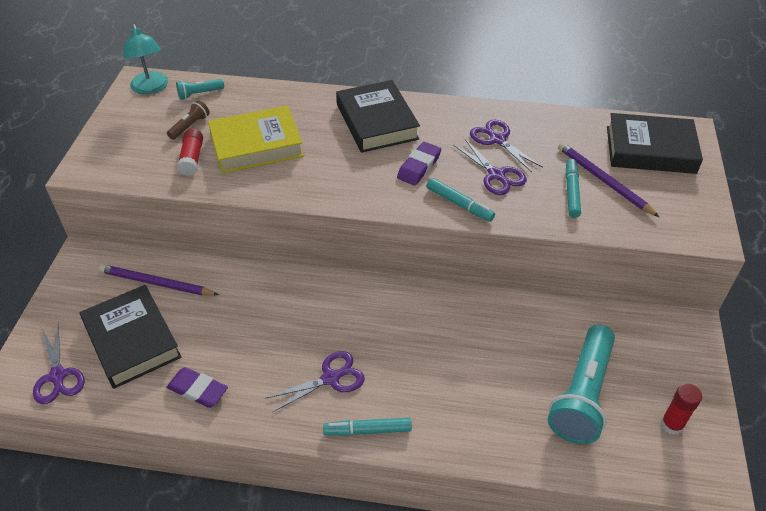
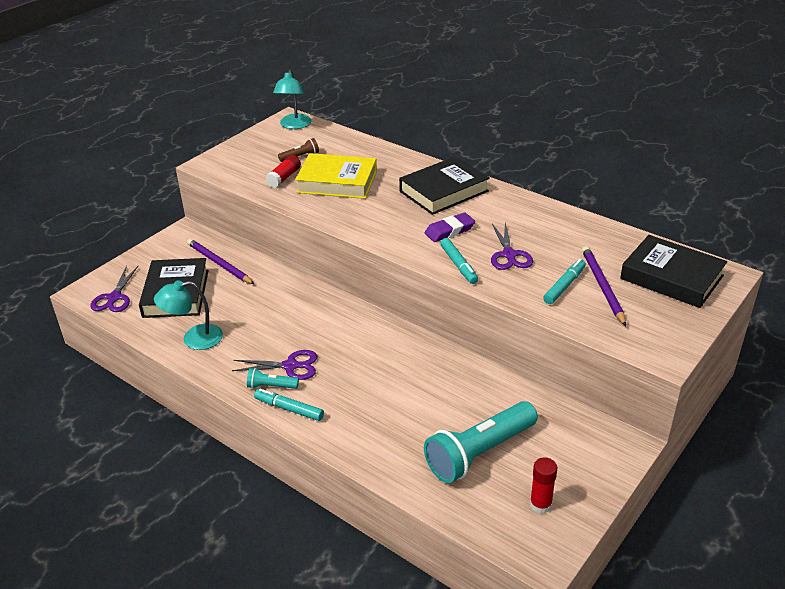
camera: 30 degrees right, 10 degrees down
(198, 390) = (194, 339): purple eraser -> turquoise lamp
(199, 94) = (325, 138): turquoise flashlight -> turquoise flashlight (271, 386)
(377, 122) = (444, 191): black book -> black book turned 45 degrees clockwise
(497, 139) = (534, 230): purple scissors -> none

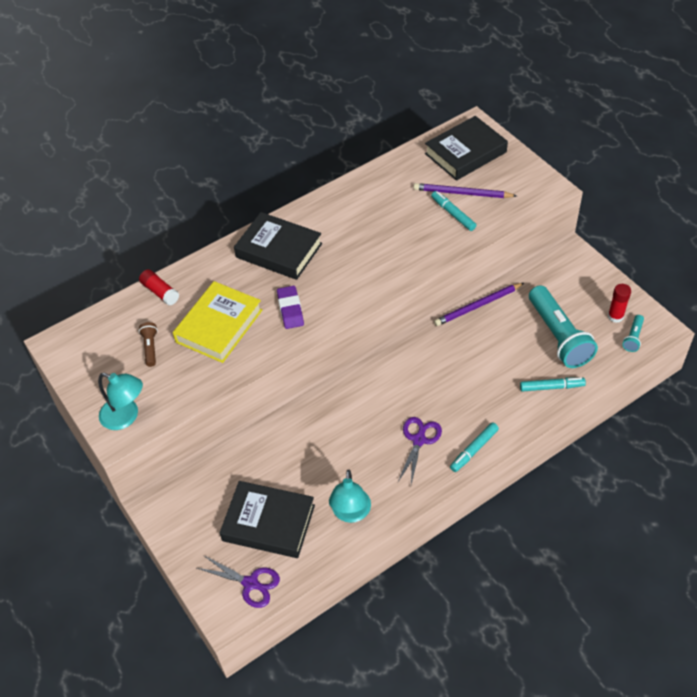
camera: 70 degrees left, 15 degrees up
(219, 264) = (233, 477): purple pencil -> purple pencil (478, 306)
(271, 386) = (441, 459): turquoise flashlight -> turquoise flashlight (633, 337)
(284, 178) = (186, 368): red glue stick -> red glue stick (160, 292)
(294, 125) = (76, 342): turquoise lamp -> turquoise lamp (126, 417)
(444, 191) = (279, 250): black book -> black book turned 45 degrees counterclockwise
(449, 231) = (345, 262): purple eraser -> purple eraser (290, 309)
(459, 265) = (399, 269): turquoise marker -> turquoise marker (551, 387)
(509, 255) = (398, 234): purple scissors -> none

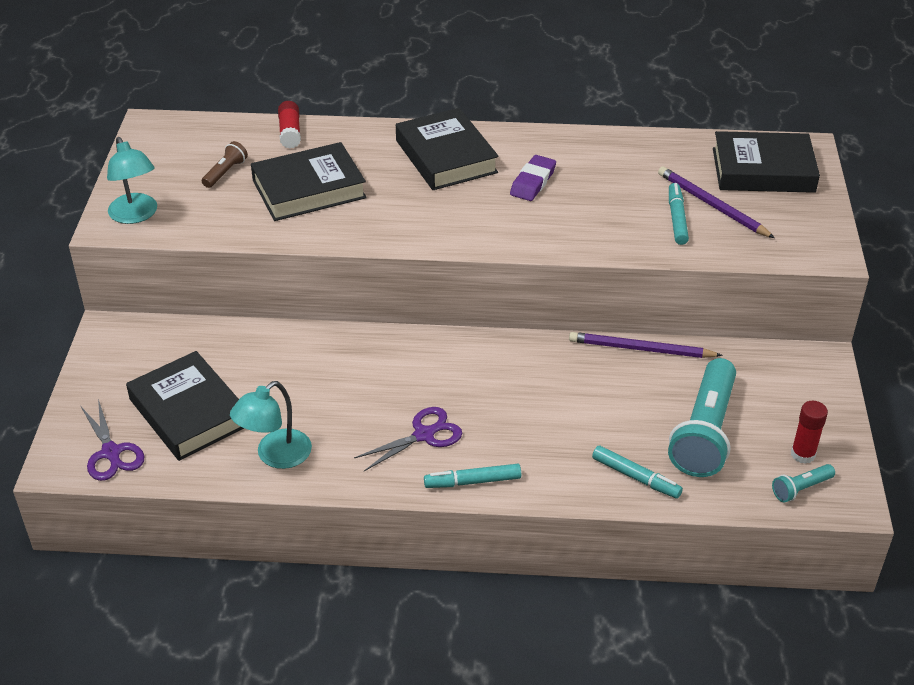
camera: 35 degrees right, 10 degrees down
(219, 326) = (309, 189): yellow book -> black book
(290, 309) = (394, 212): purple eraser -> purple eraser (533, 182)

